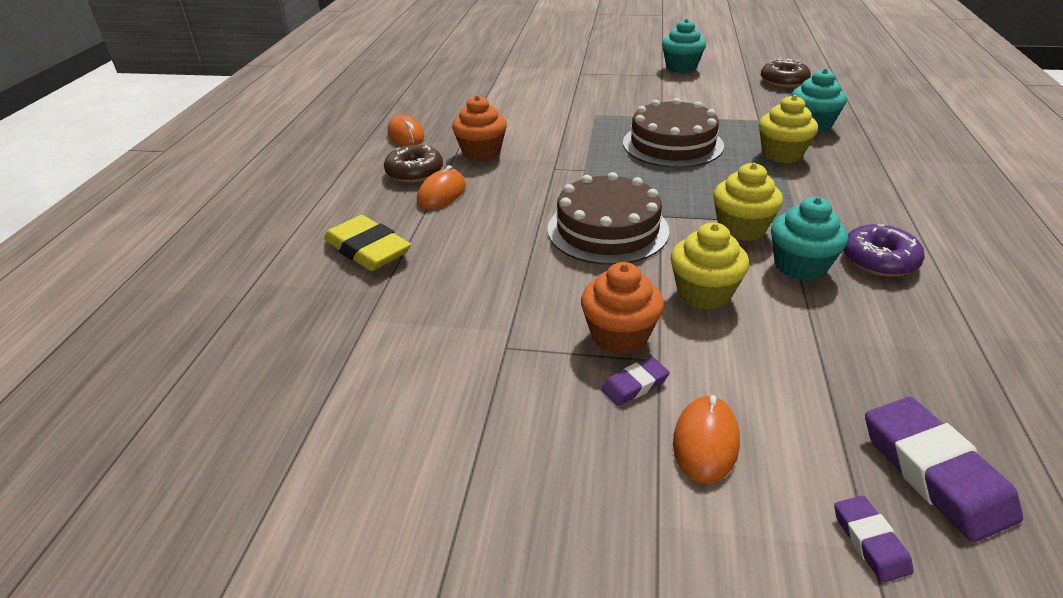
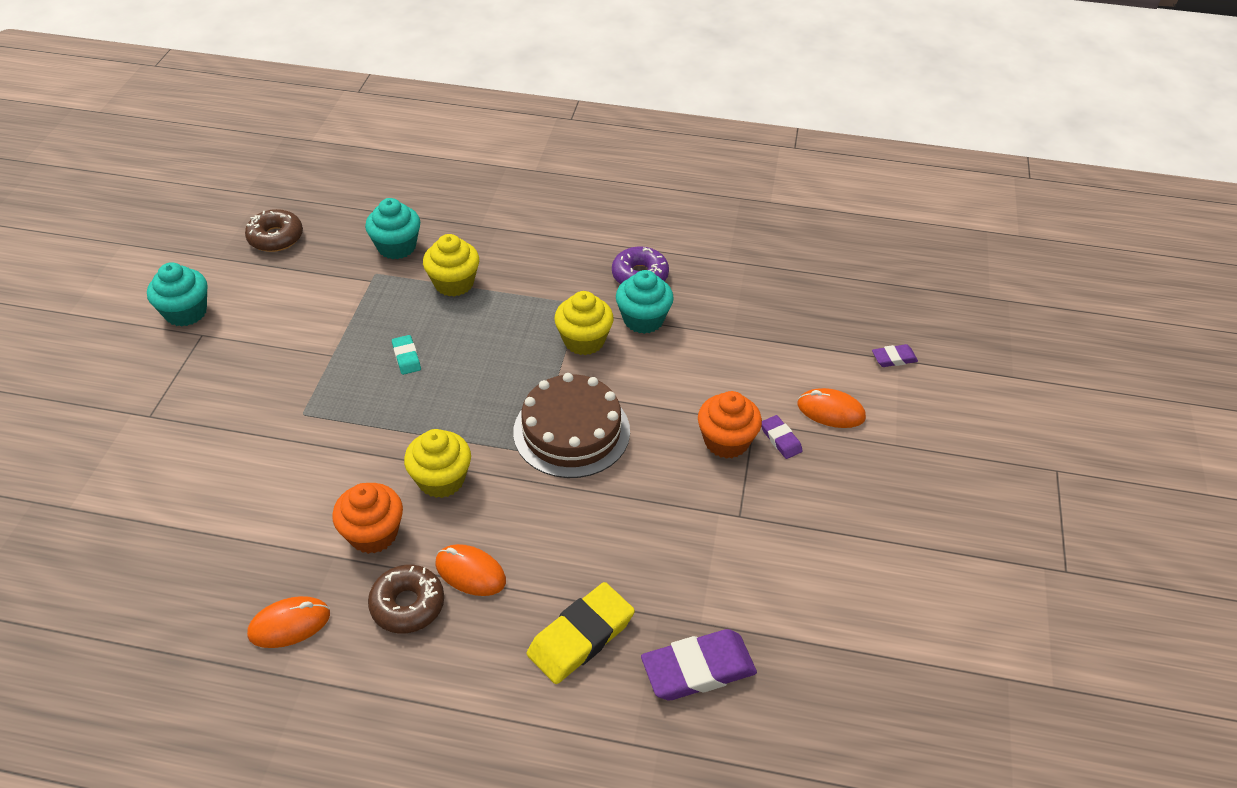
camera: 90 degrees left, 10 degrees up
(672, 144) = (406, 357): brown cake -> turquoise eraser
(704, 293) = (675, 382): yellow cupcake -> yellow cupcake (441, 479)
(934, 472) = (845, 318): purple eraser -> purple eraser (698, 669)

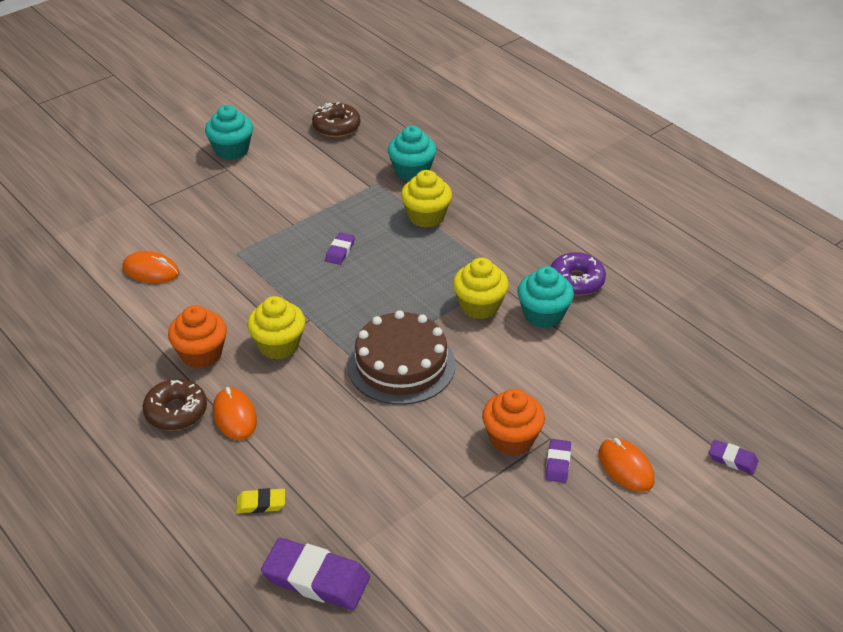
camera: 40 degrees right, 5 degrees down
(289, 624) = (98, 379): orange mouse -> orange mouse (151, 270)
(406, 357) = (340, 251): turquoise eraser -> purple eraser
(581, 637) = (261, 503): yellow eraser -> yellow eraser, size x0.51

